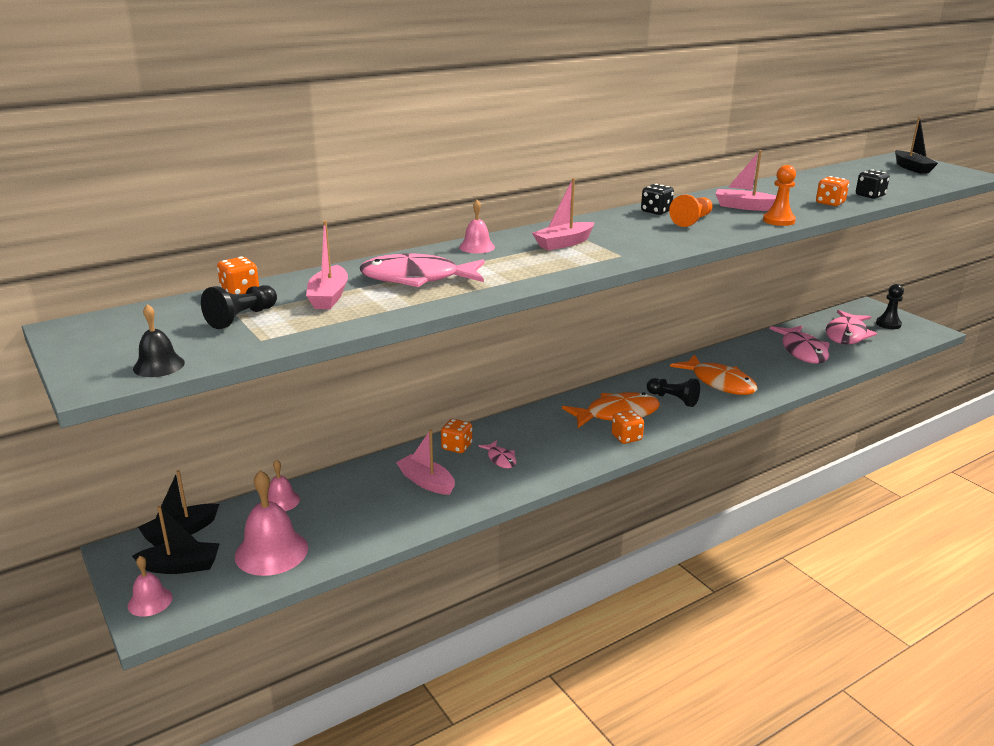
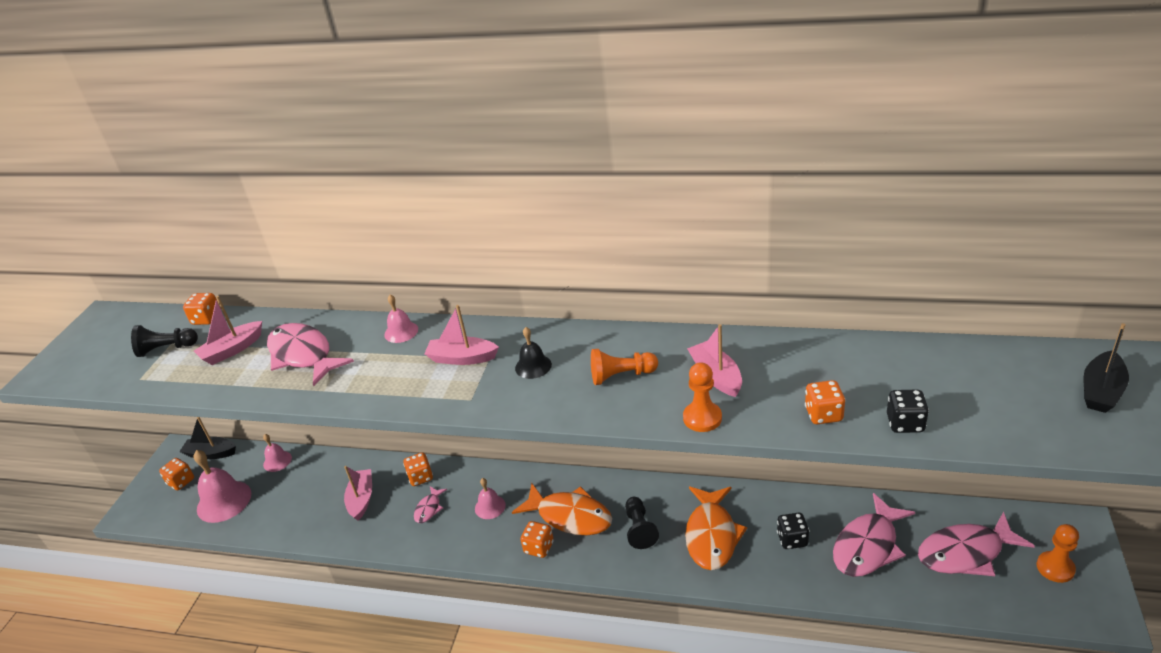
camera: 50 degrees right, 10 degrees up
(150, 601) = (143, 498): pink bell -> pink bell (490, 507)
(159, 365) = (74, 377): black bell -> black bell (533, 366)
(181, 566) = (181, 482): black boat -> orange dice
(656, 212) = (618, 344): black dice -> black dice (792, 539)
(888, 324) = (1055, 568): black pawn -> orange pawn

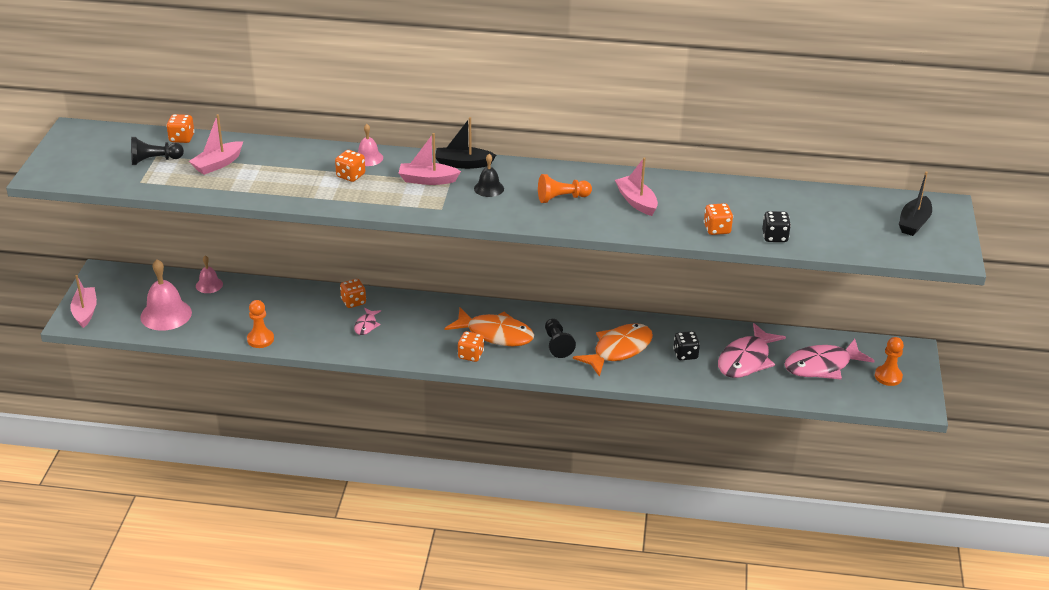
camera: 10 degrees left, 0 degrees up
(181, 482) = (116, 298): orange dice -> orange dice (351, 176)
(211, 453) = (139, 276): black boat -> black boat (463, 164)
(303, 355) = (285, 171): pink fish -> none
(361, 499) = (301, 316): pink boat -> pink boat (85, 312)
(490, 507) = (422, 325): pink bell -> none
(702, 418) = (627, 228): orange pawn -> orange pawn (260, 339)
(711, 535) = (619, 350): orange fish -> orange fish turned 135 degrees counterclockwise

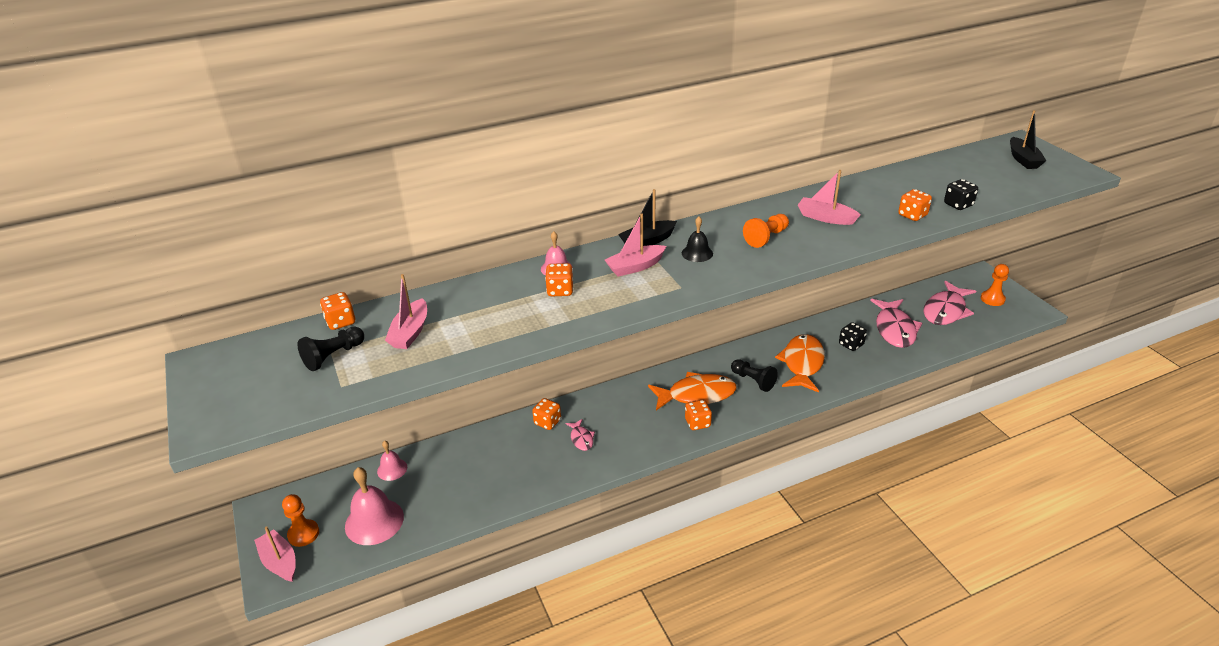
camera: 30 degrees left, 0 degrees up
(260, 339) = (496, 500): orange pawn -> orange pawn (303, 534)

